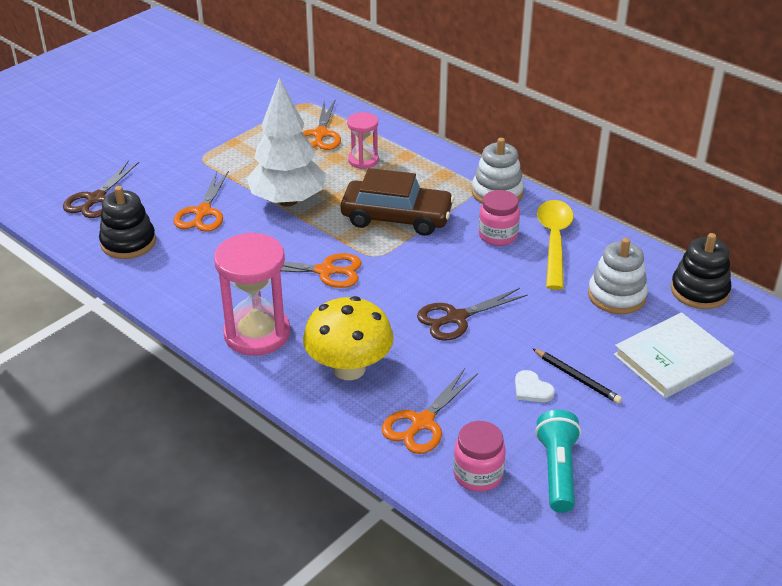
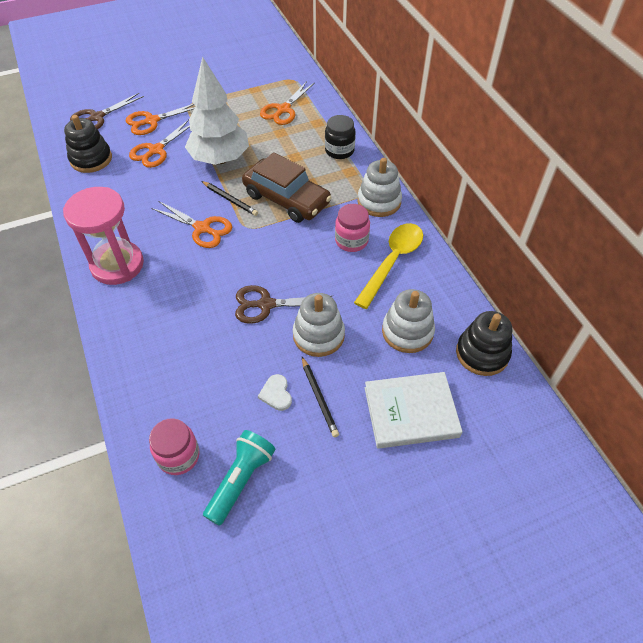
camera: 25 degrees right, 15 degrees up
(334, 236) = (230, 200): none -> black pencil
(349, 369) = (157, 320): yellow mushroom -> none
(363, 160) = (298, 141): pink hourglass -> none
(416, 158) = (339, 151): none -> black jar
(422, 423) = (173, 390): orange scissors -> orange scissors (152, 121)
(532, 327) = (318, 335): none -> white stacking toy

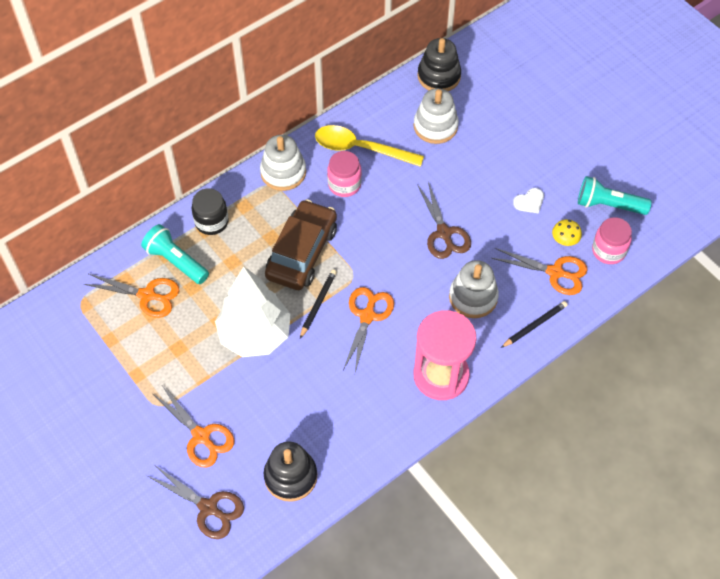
camera: 105 degrees left, 5 degrees up
(156, 150) = (256, 409): orange scissors -> orange scissors (555, 272)
(211, 413) = (564, 240): none -> yellow mushroom
(308, 127) = (176, 261): none -> turquoise flashlight
(318, 335) = (462, 186): white stacking toy -> white stacking toy (473, 297)
(319, 398) = (521, 172): black pencil -> black pencil (534, 325)
(411, 412) = (509, 113): white book -> none

